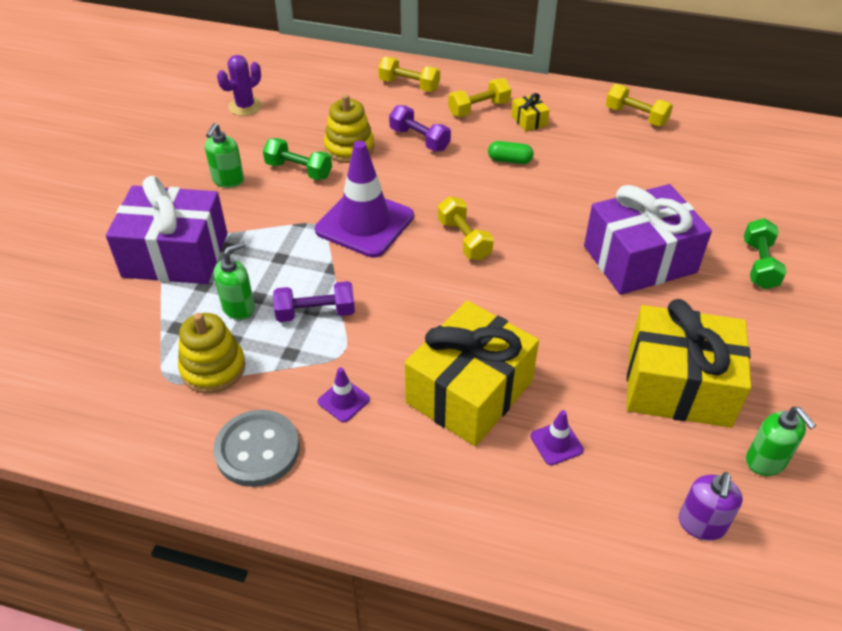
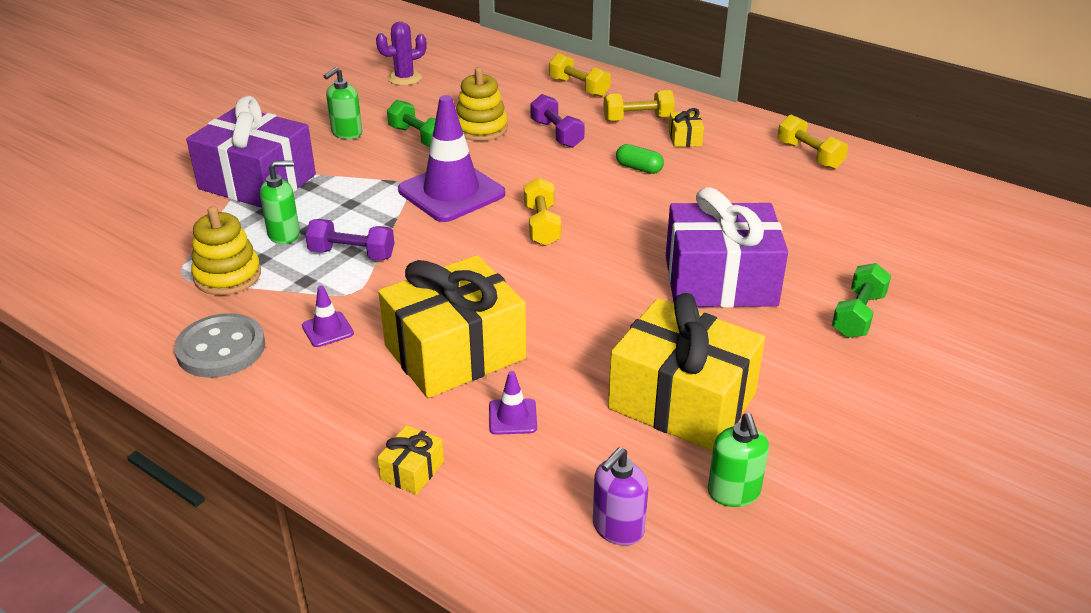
camera: 20 degrees right, 10 degrees down
(507, 524) = (412, 471): none -> yellow gift

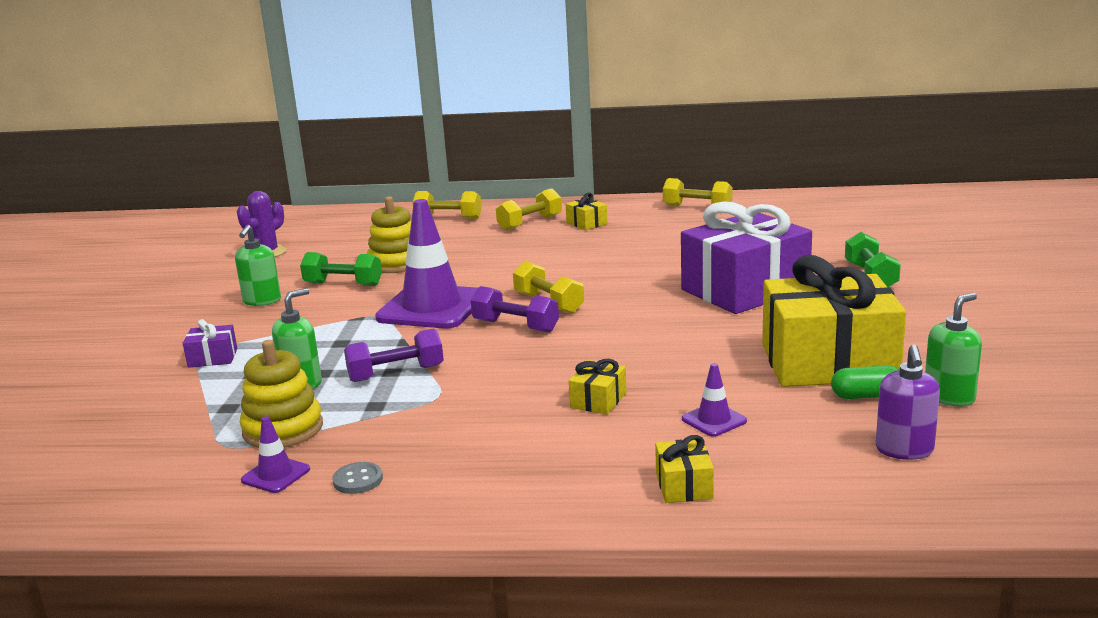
camera: 30 degrees left, 15 degrees down
(221, 348) = (358, 480): grey button -> grey button, size x0.47
(257, 182) = (213, 358): purple gift -> purple gift, size x0.40
(327, 330) = (452, 428): purple traffic cone -> purple traffic cone (275, 475)
(455, 352) = (598, 400): yellow gift -> yellow gift, size x0.40
(557, 134) = (473, 249): purple dumbbell -> purple dumbbell (515, 326)
(639, 168) = (577, 249): green capsule -> green capsule (866, 396)
(734, 493) = (949, 397): green soap dispenser -> green soap dispenser turned 90 degrees counterclockwise

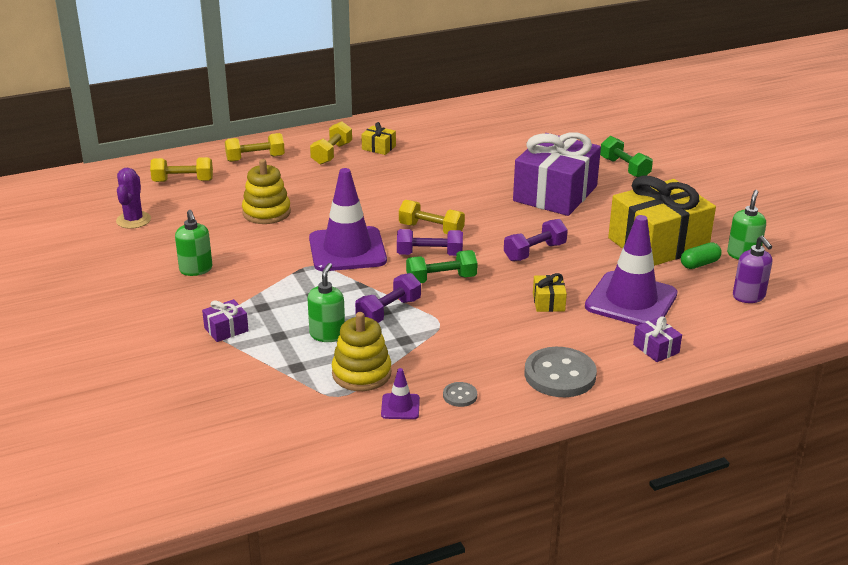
camera: 30 degrees left, 10 degrees up
(343, 284) = (246, 241): green dumbbell -> green dumbbell (441, 279)
(511, 486) = (560, 375): none -> grey button
(646, 344) = (534, 252): none -> purple dumbbell
(684, 486) = (656, 348): yellow gift -> purple gift
(697, 208) = (448, 119): yellow dumbbell -> yellow dumbbell (183, 181)
(714, 420) = (631, 300): purple traffic cone -> purple traffic cone, size x2.33

